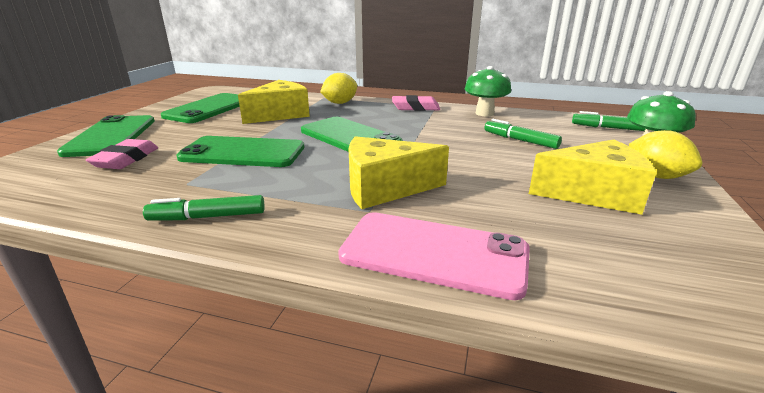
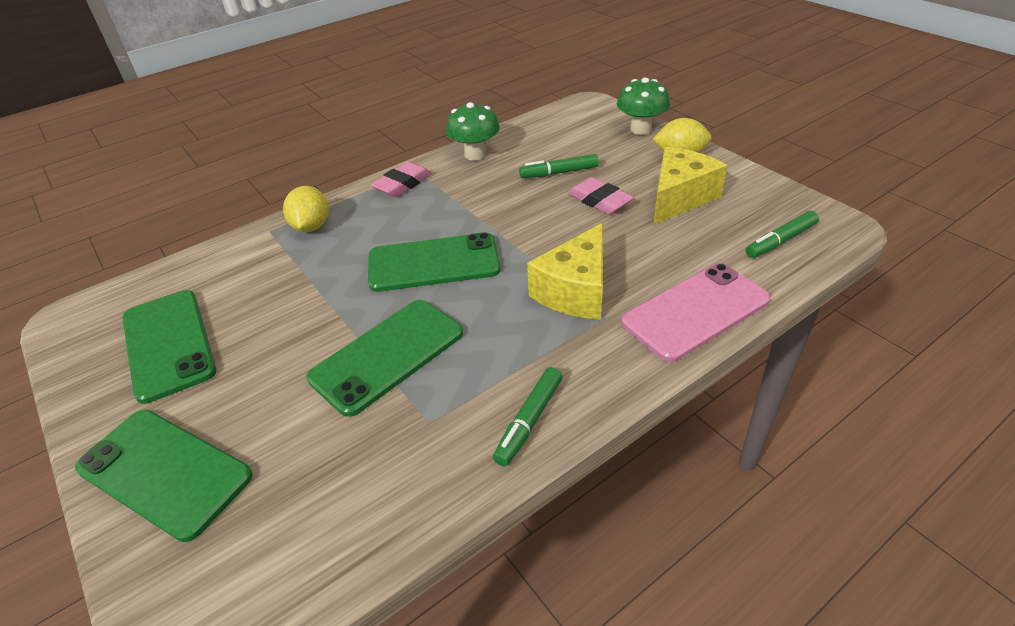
camera: 50 degrees left, 15 degrees up
(126, 159) = (290, 466): pink eraser -> pink eraser (599, 201)
(280, 114) = (289, 287): yellow cheese -> none
(609, 128) = (585, 118): green marker -> green marker (780, 241)

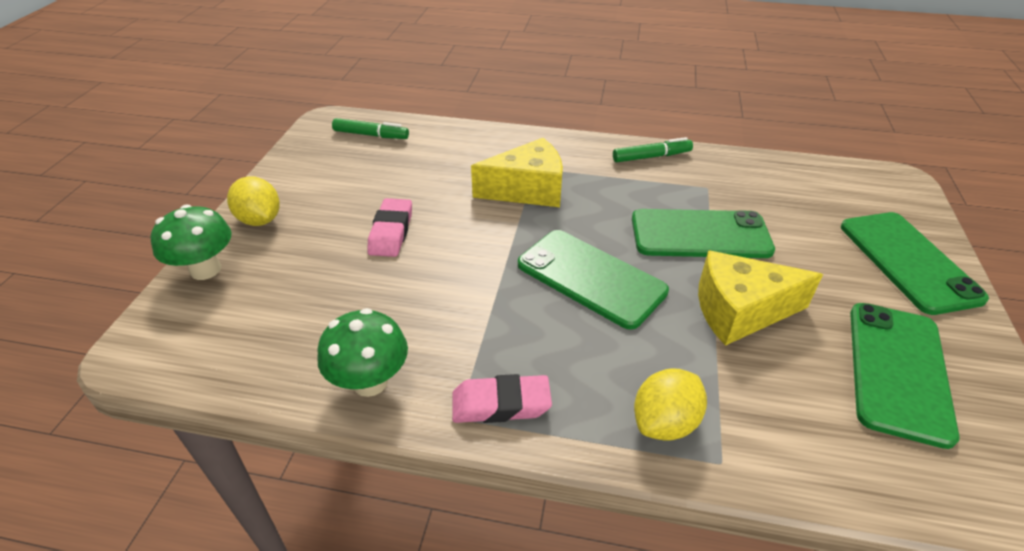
camera: 135 degrees left, 0 degrees up
(559, 173) = (358, 283): green marker -> none
(679, 198) = (346, 193): yellow cheese -> yellow cheese (740, 311)
(696, 311) = (488, 140): pink phone -> none

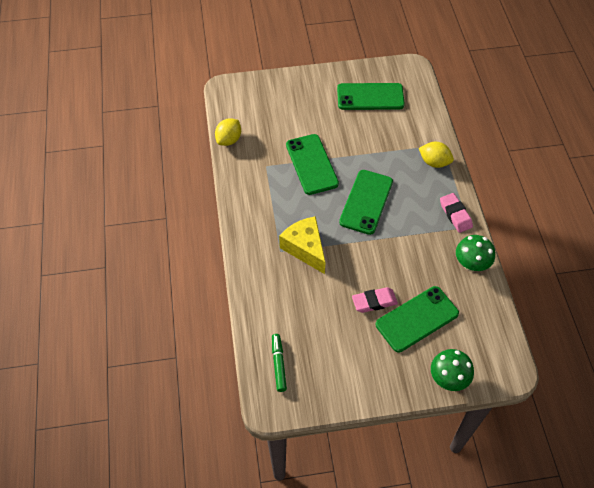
camera: 110 degrees left, 15 degrees up
(260, 220) = (397, 378): yellow lemon -> yellow lemon (229, 140)
(651, 157) = (243, 195): green marker -> none
(740, 311) = (361, 145): yellow cheese -> none
(908, 261) = (297, 89): green phone -> green phone (417, 319)

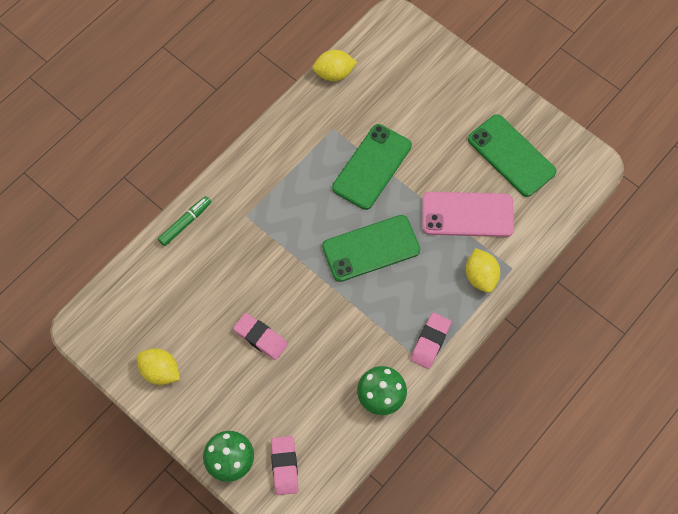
camera: 50 degrees right, 10 degrees up
(278, 364) = (128, 304): green marker -> green marker (185, 223)
(305, 248) = (268, 235): yellow cheese -> none
(347, 378) = (160, 371): none -> yellow lemon
(388, 141) = (467, 214): none -> pink phone
(417, 319) = (273, 389): green phone -> none
(476, 349) = (284, 466): none -> pink eraser

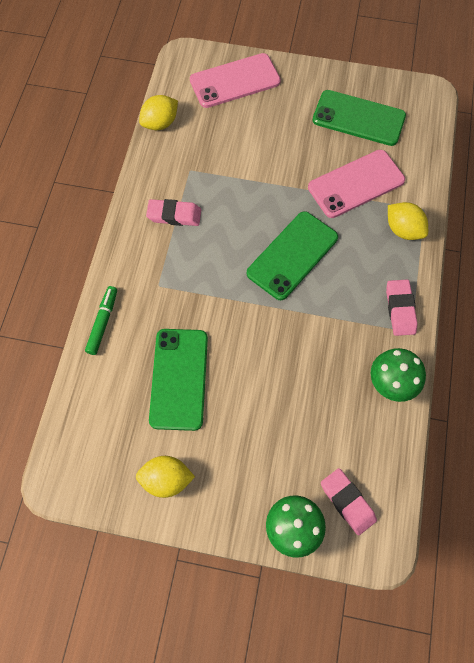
camera: 30 degrees left, 0 degrees up
(260, 338) = (244, 391): pink eraser -> pink eraser (174, 215)
(372, 167) = (246, 185): green phone -> green phone (179, 378)
(423, 65) = (235, 81): none -> pink phone

